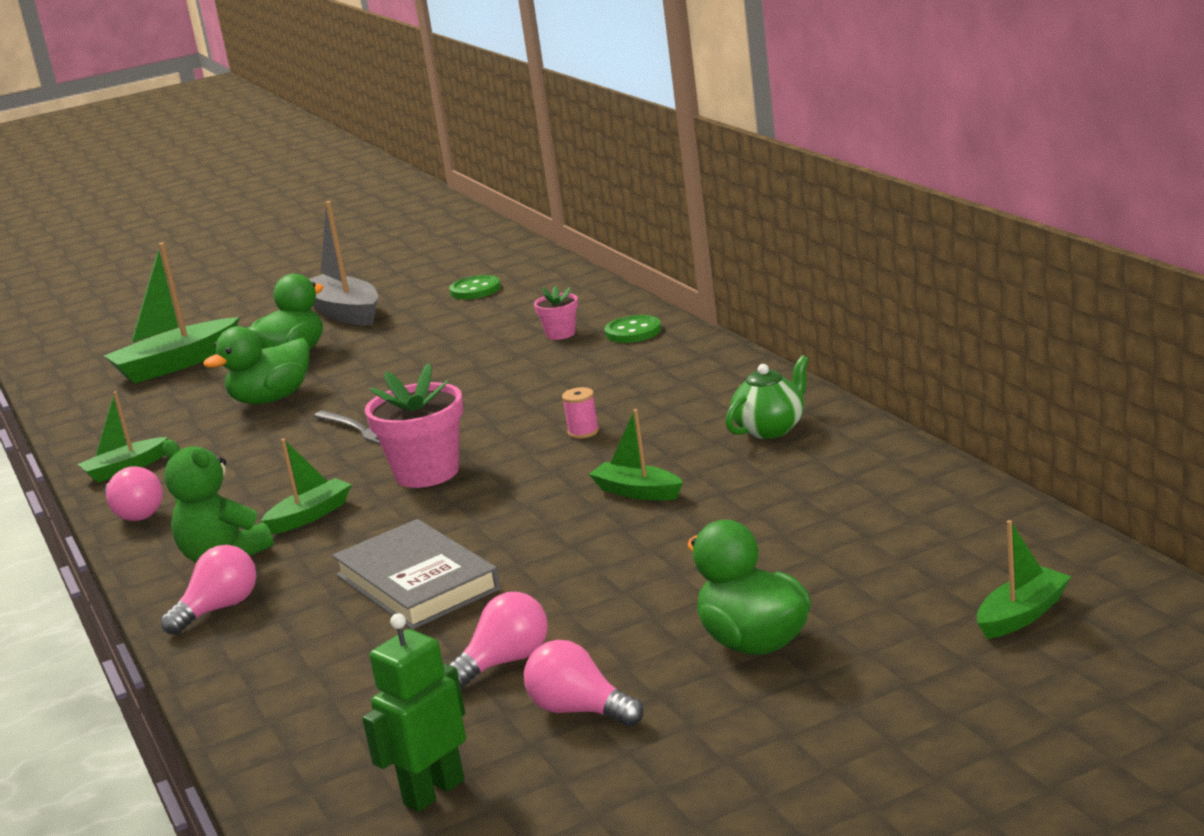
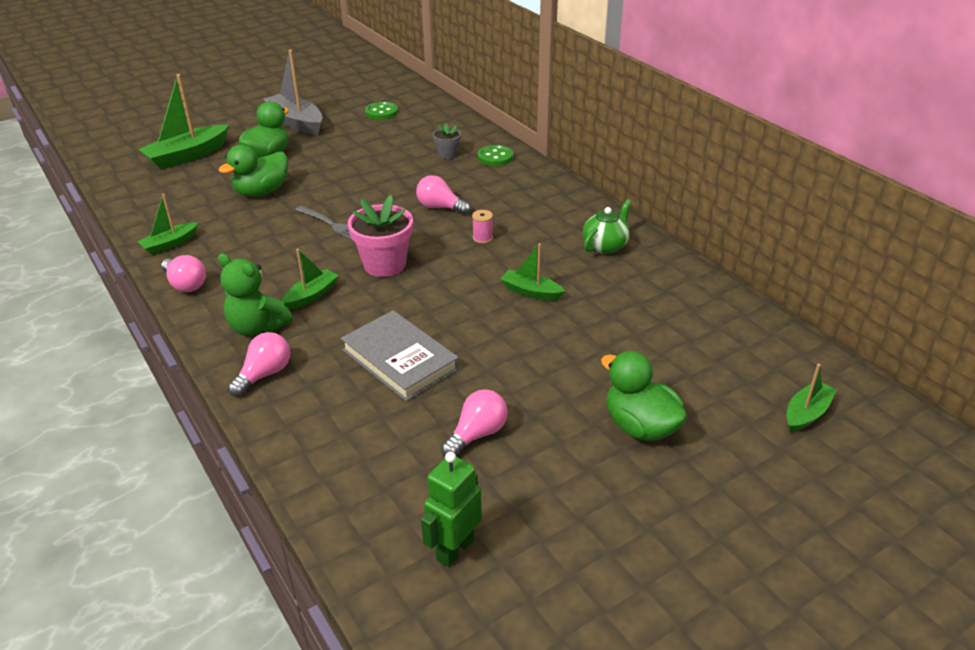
camera: 10 degrees left, 15 degrees up
(560, 334) = (447, 154): pink flower pot -> grey flower pot
(580, 710) = (539, 480): pink light bulb -> pink light bulb (440, 207)

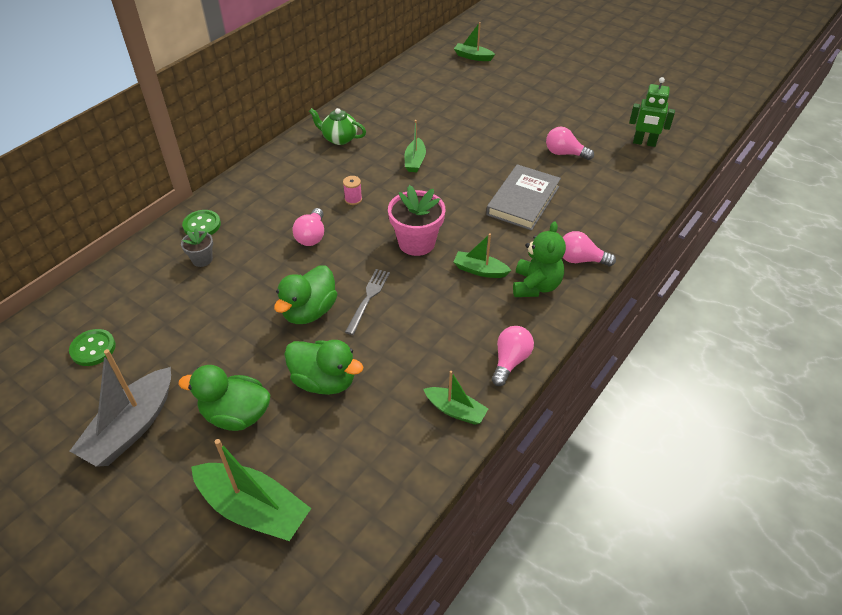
camera: 110 degrees left, 10 degrees up
(640, 426) = (518, 102): green duck -> green duck (309, 311)

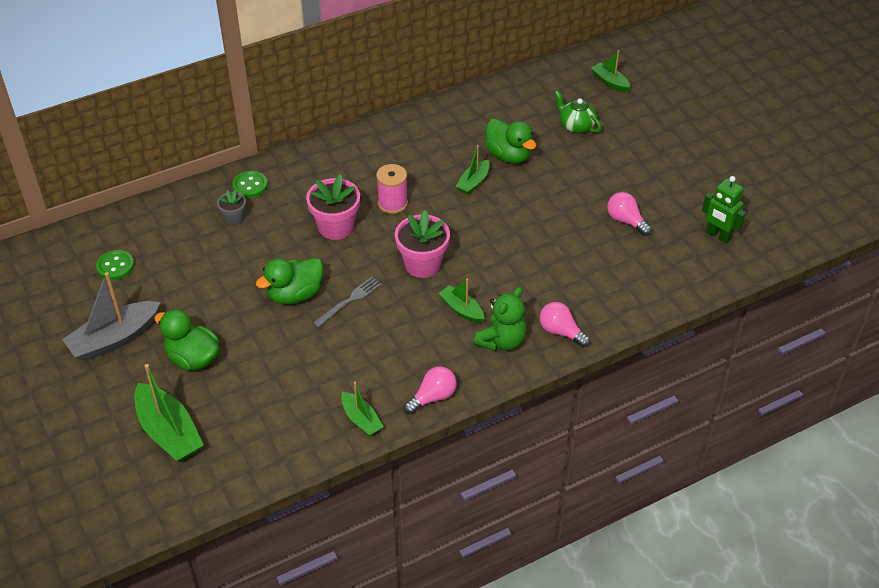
camera: 25 degrees right, 0 degrees up
(312, 236) = (336, 227): pink light bulb -> pink flower pot
(324, 381) = (273, 357): green duck -> green duck (508, 155)
(339, 138) = (417, 136): green teapot -> green teapot (576, 126)
(353, 199) = (392, 203): pink spool -> pink spool, size x1.73
(523, 201) = (548, 256): grey book -> none

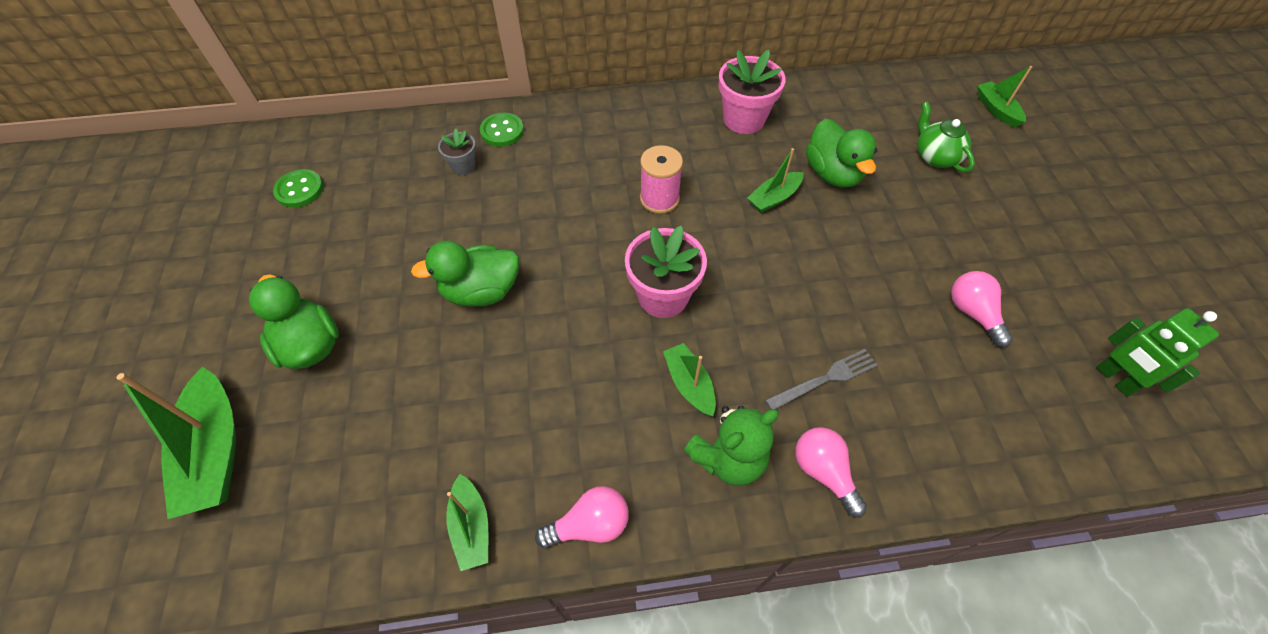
camera: 20 degrees right, 10 degrees up
(114, 339) = (239, 286): grey boat -> none
(336, 227) = (575, 211): pink flower pot -> pink flower pot (744, 119)
(349, 301) = (544, 322): grey fork -> grey fork (825, 379)

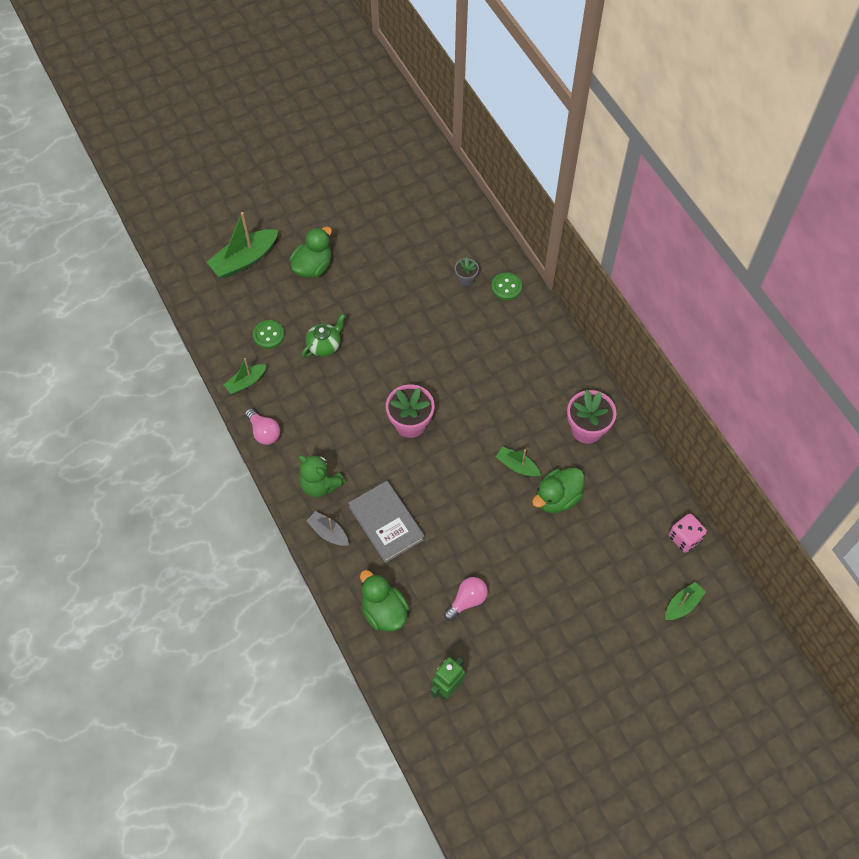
camera: 70 degrees right, 5 degrees up
(299, 190) = (410, 205): green button -> green button (268, 335)
(481, 291) = (377, 329): green duck -> green duck (384, 611)
(659, 199) = (486, 398): pink spool -> none
(689, 384) = (357, 454): green boat -> none
(823, 472) = (328, 532): pink light bulb -> grey boat
(825, 379) = (386, 523): grey fork -> grey book
(911, 84) = (684, 538): none -> pink dice
(935, 156) = (606, 564): green teapot -> green teapot (324, 345)

